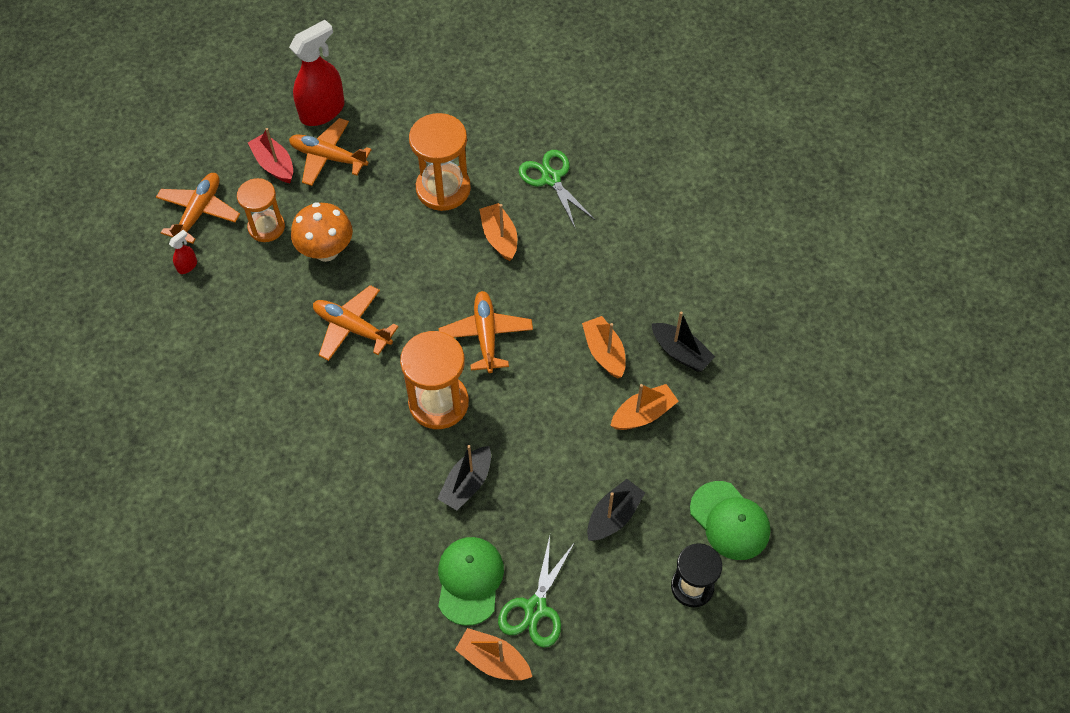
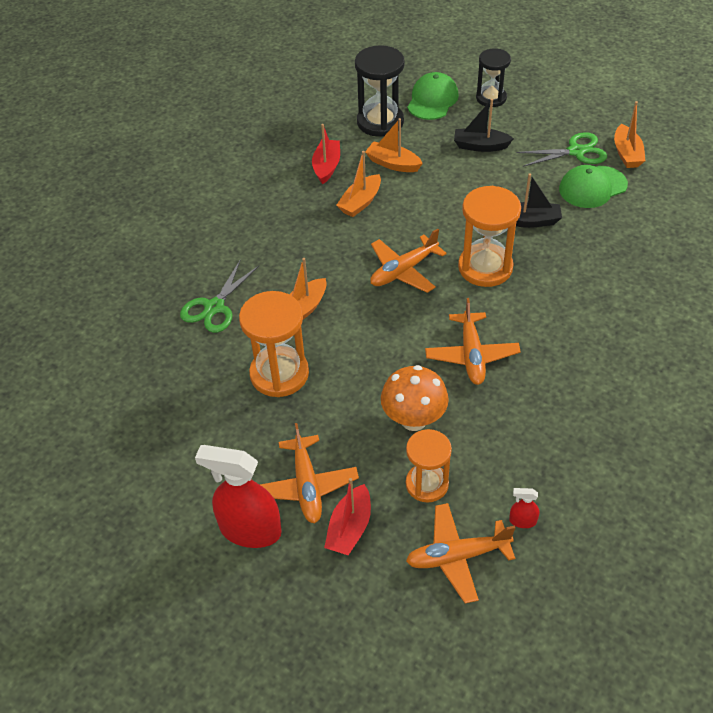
camera: 120 degrees left, 10 degrees down
(680, 352) = (327, 166): black boat -> red boat
(723, 443) = (380, 122): none -> black hourglass

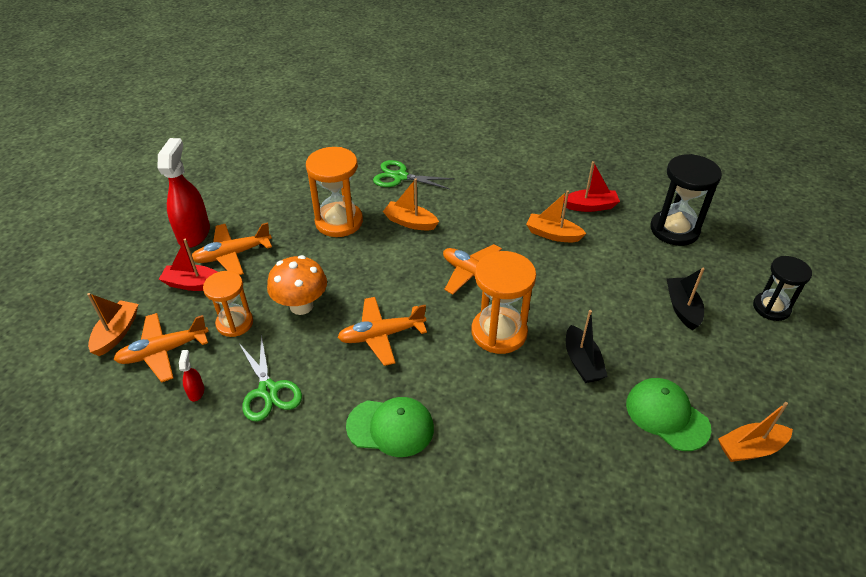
camera: 75 degrees right, 5 degrees down
(393, 164) = (617, 247): orange boat -> orange boat (117, 333)
(432, 100) = (734, 262): green cap -> green cap (390, 427)
(457, 556) = (163, 351): orange plane -> orange plane turned 90 degrees counterclockwise
(576, 151) = (723, 394): green scissors -> green scissors (268, 390)

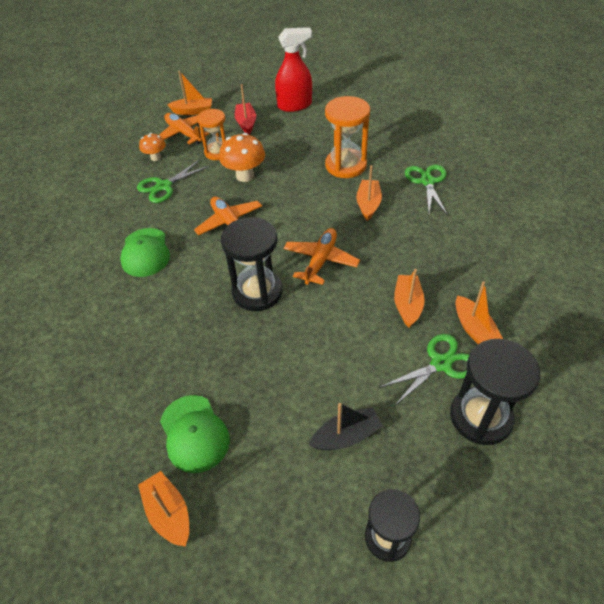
camera: 75 degrees right, 5 degrees up
(196, 392) = (156, 157): red spray bottle -> orange mushroom
(232, 255) = (282, 128): orange plane -> none
(499, 332) = (257, 292): orange hourglass -> black hourglass
(582, 362) = (241, 357): black boat -> none
(590, 206) = (474, 329): red boat -> orange boat
(620, 234) = (440, 364): none -> green scissors
(667, 415) = (194, 433): green cap -> green cap turned 120 degrees clockwise

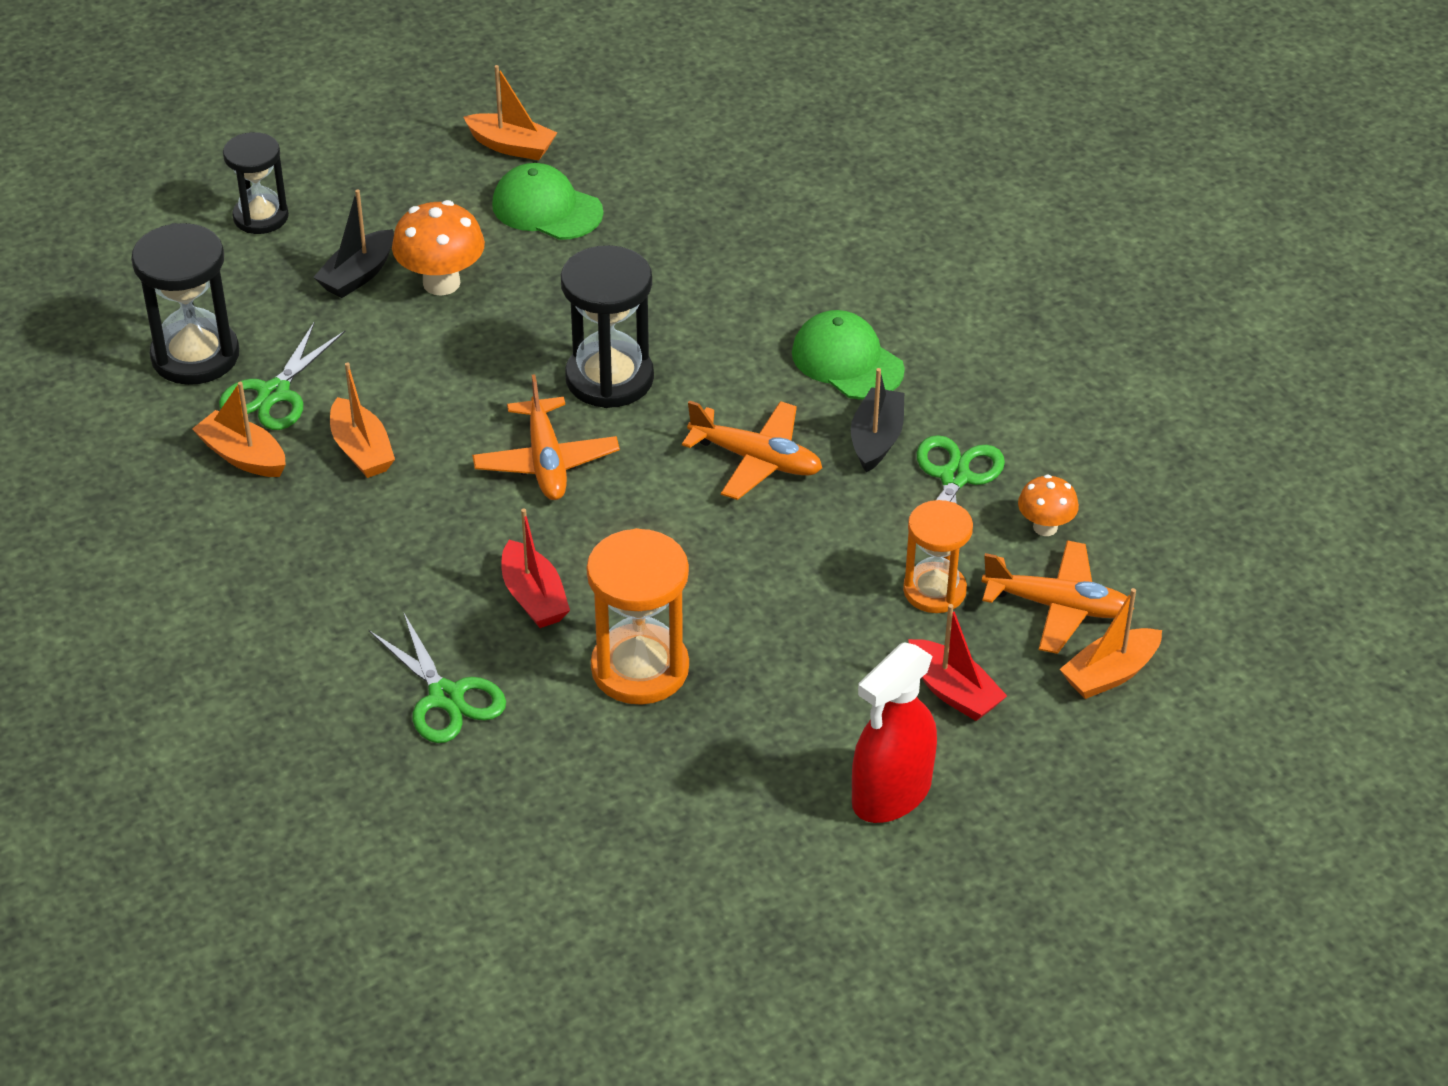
camera: 145 degrees right, 5 degrees down
(174, 213) = (876, 439): none -> black boat
(245, 176) = (823, 561): orange mushroom -> orange mushroom (441, 283)
(368, 204) = (534, 597): orange boat -> red boat

